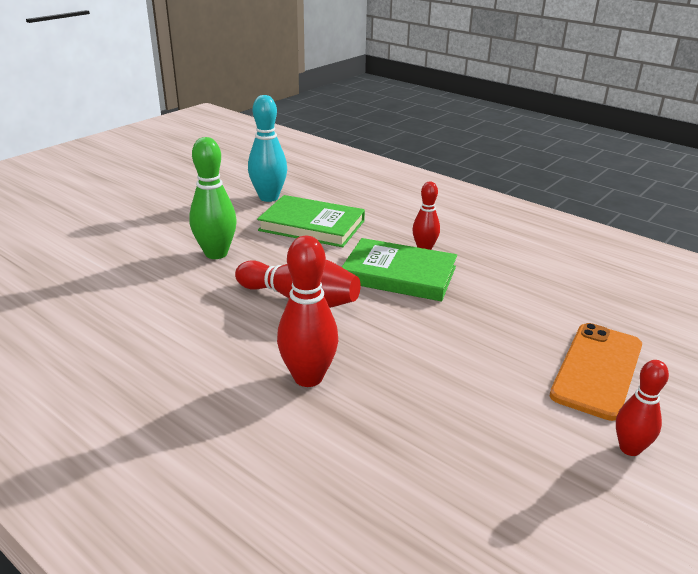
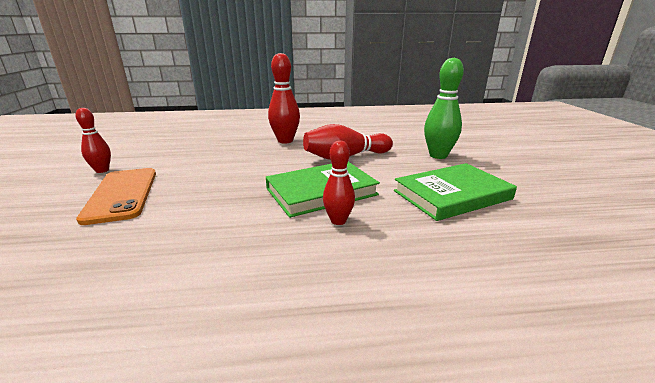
camera: 135 degrees right, 5 degrees down
(269, 197) = (545, 200): turquoise bowling pin -> none

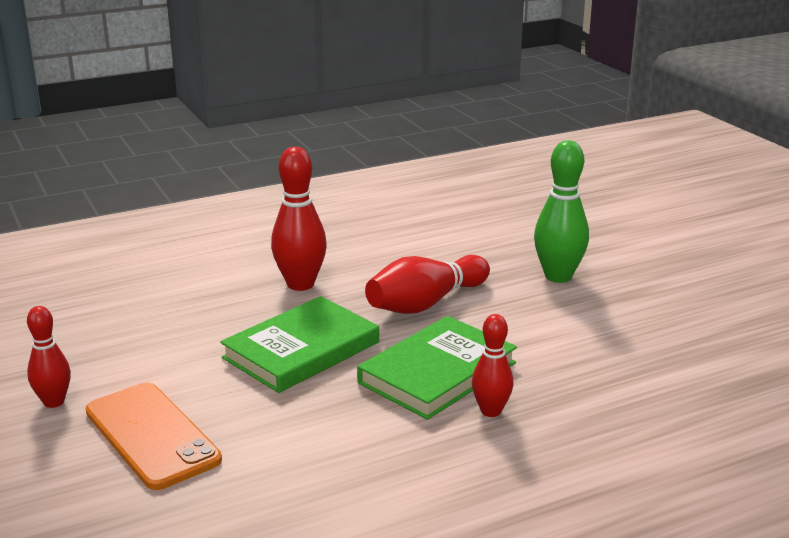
camera: 20 degrees left, 0 degrees up
(452, 195) = (606, 345): green book -> green book (301, 350)

